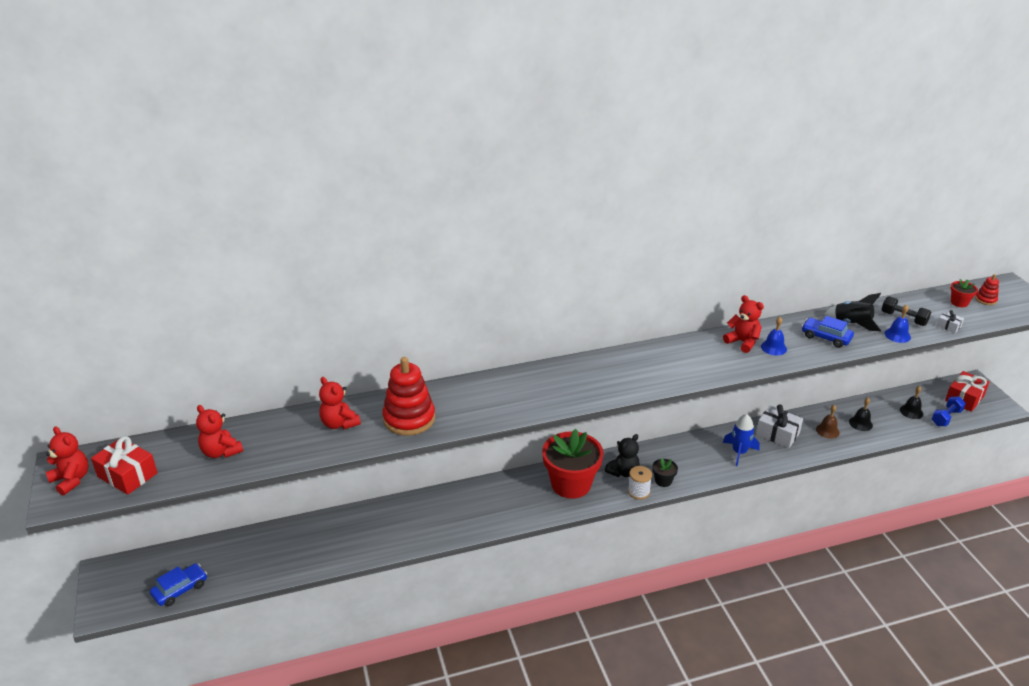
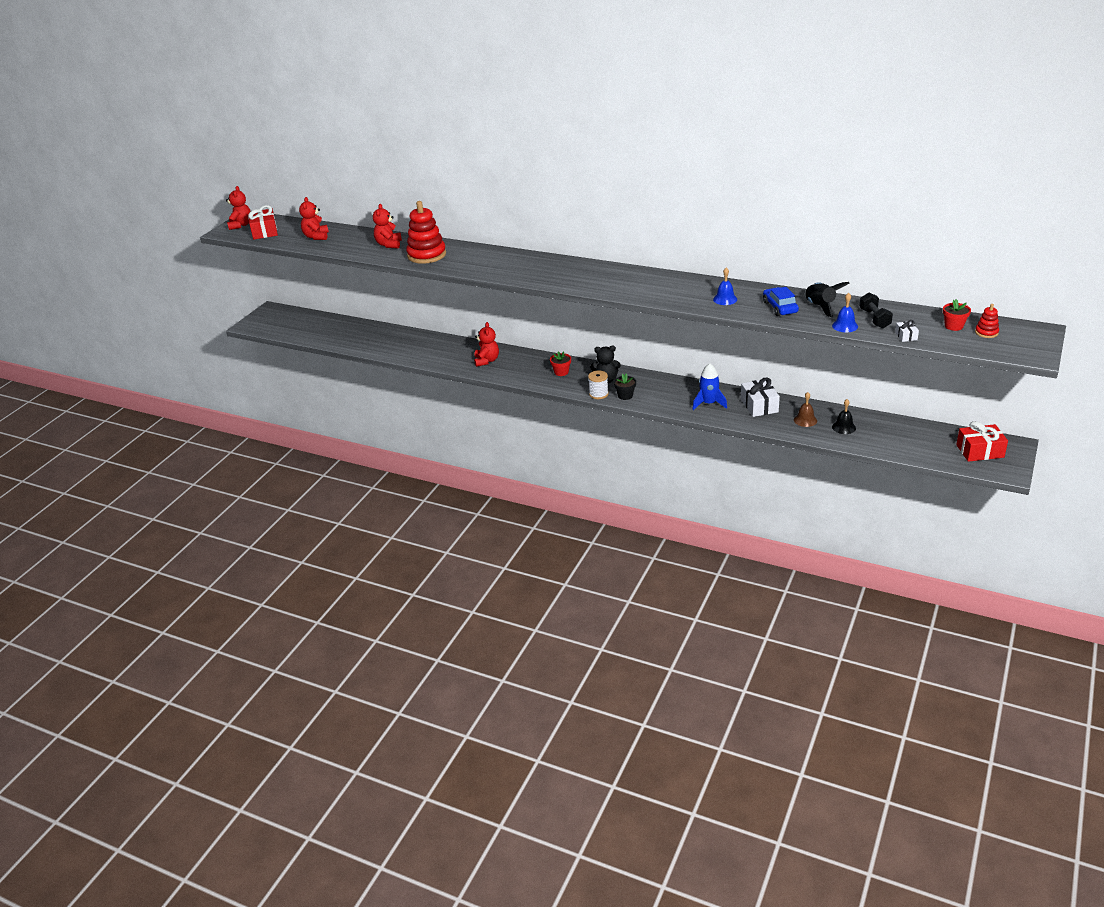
camera: 45 degrees right, 0 degrees up
(180, 589) = (291, 331): blue car -> none
(571, 484) = (561, 372): red flower pot -> red flower pot, size x0.43
(742, 342) = (707, 289): red teddy bear -> red teddy bear (487, 361)
(911, 411) = (907, 439): black bell -> none
(946, 418) = (933, 455): blue dumbbell -> none

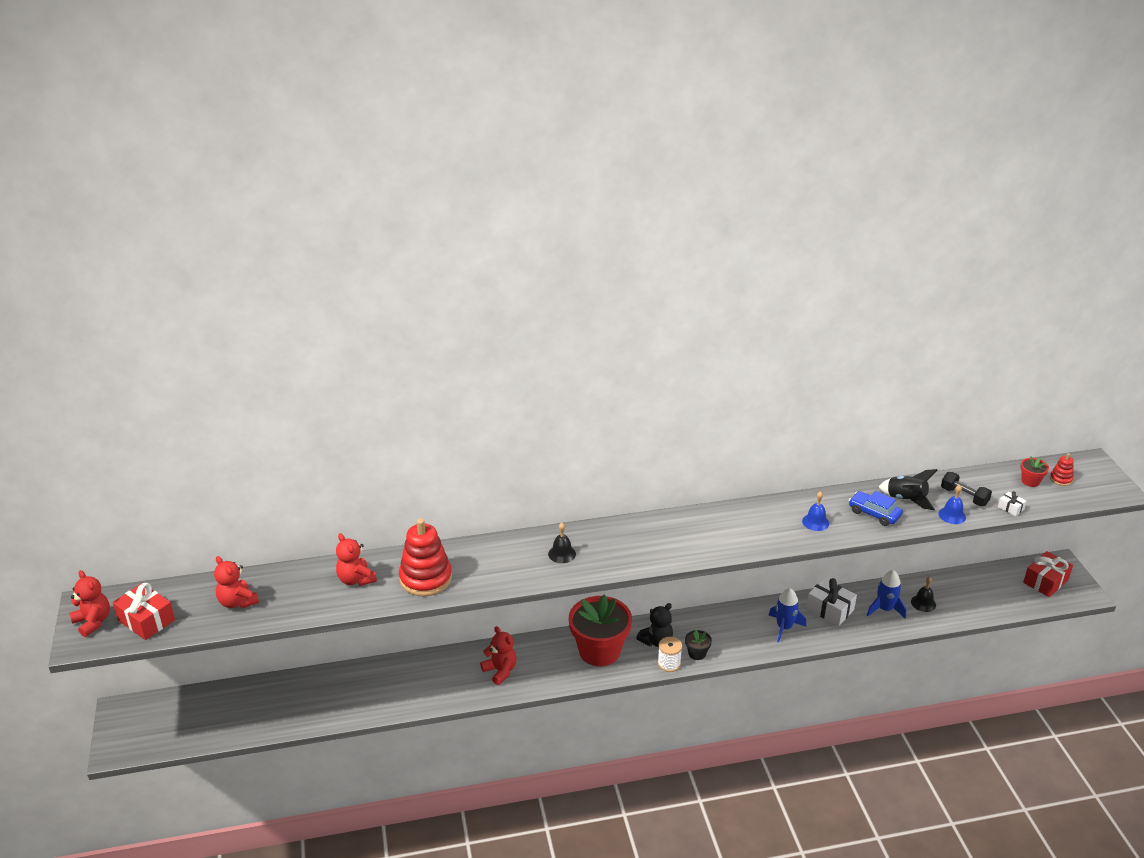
camera: 40 degrees left, 0 degrees up
(523, 266) = (562, 554): none -> black bell
(561, 372) = (599, 651): red flower pot -> red flower pot, size x2.35
(805, 420) = (885, 609): brown bell -> blue rocket

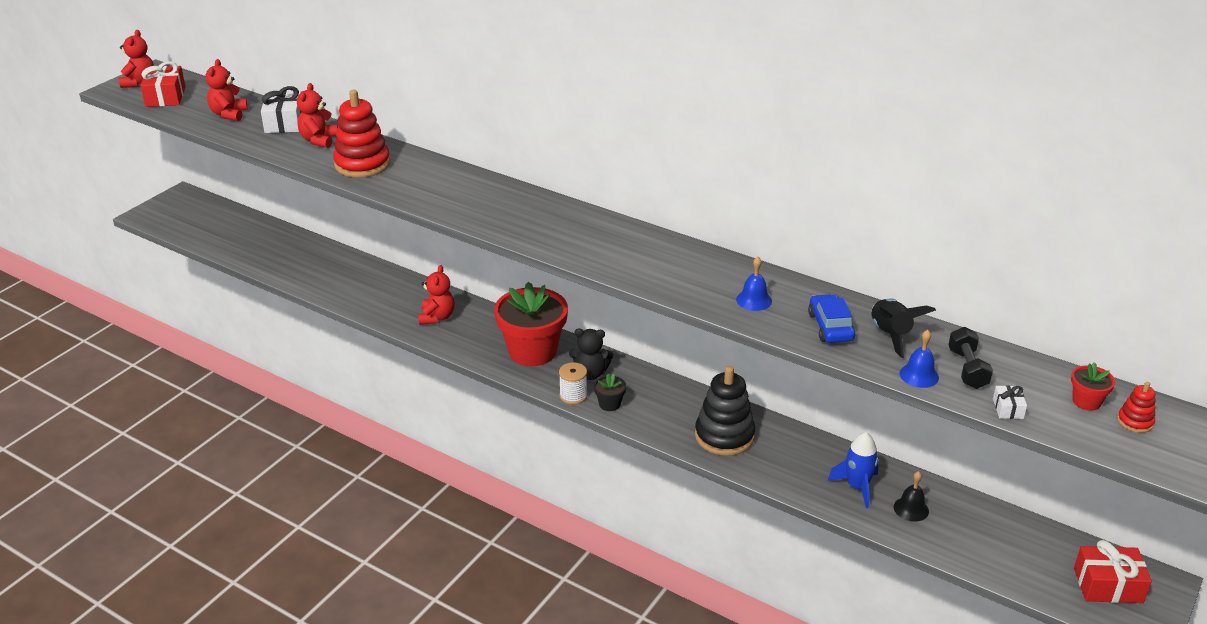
camera: 45 degrees right, 0 degrees up
(562, 554) = (486, 202): black bell -> none
(784, 627) = (724, 436): blue rocket -> black stacking toy
(829, 609) = (796, 451): white gift -> white gift (284, 122)

